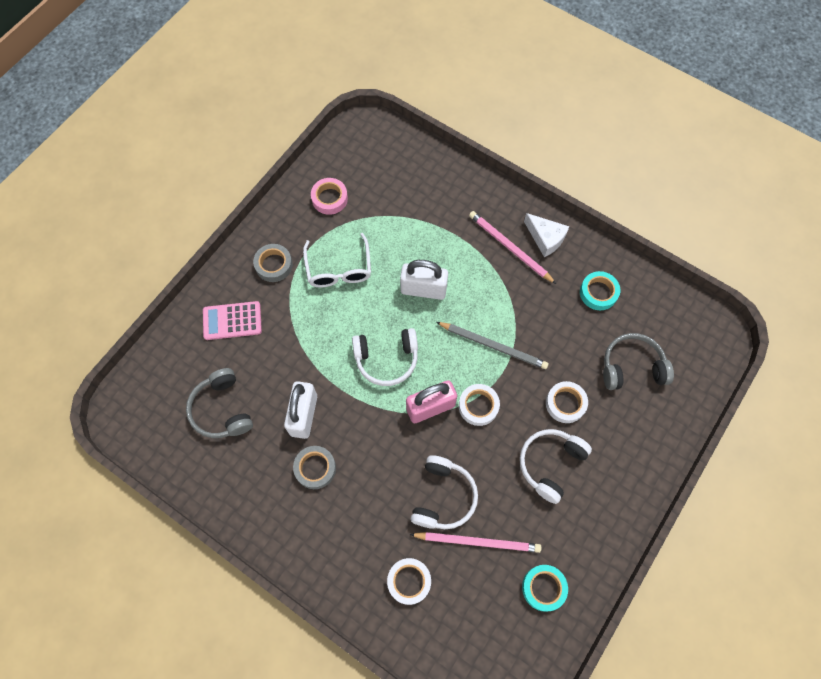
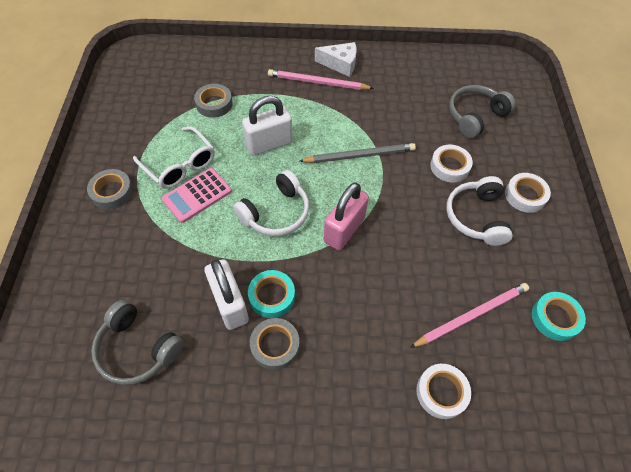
camera: 35 degrees left, 10 degrees down
(232, 321) = (98, 260): pink calculator -> pink calculator (197, 195)
(329, 198) = (134, 117): pink tape -> none
(403, 221) = (214, 104): none -> grey tape
(443, 497) = (412, 296): white headphones -> none
(478, 406) = (383, 206): white tape -> white tape (525, 195)
(598, 293) = (409, 80): turquoise tape -> turquoise tape (272, 296)

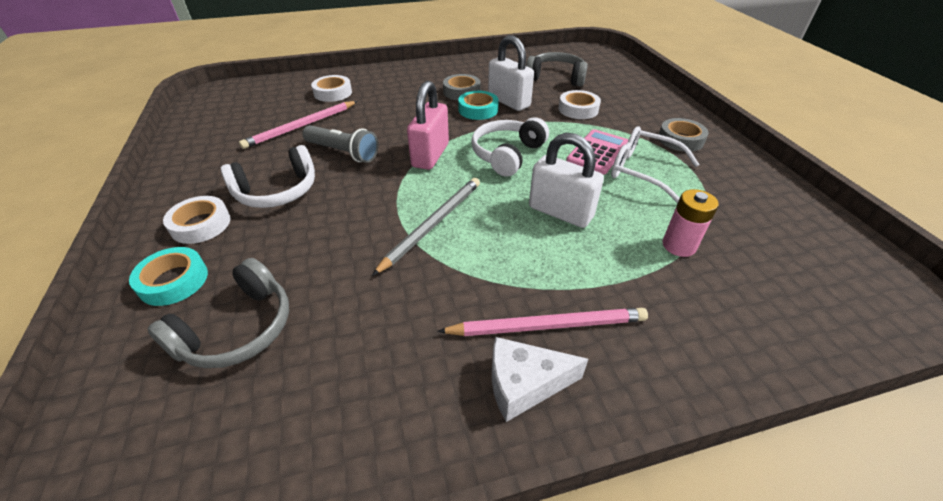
camera: 165 degrees right, 15 degrees down
(214, 104) = (679, 245): grey tape -> pink battery
(269, 144) = (560, 212): white padlock -> white padlock turned 75 degrees clockwise
(360, 155) = (433, 224): grey pencil -> grey pencil turned 150 degrees clockwise
(424, 255) = (343, 152): none -> grey flashlight
(449, 166) = (302, 237): white tape -> white tape (578, 109)
(476, 217) = (277, 191): white headphones -> white headphones turned 75 degrees clockwise
(555, 318) = (221, 137): turquoise tape -> turquoise tape (173, 281)

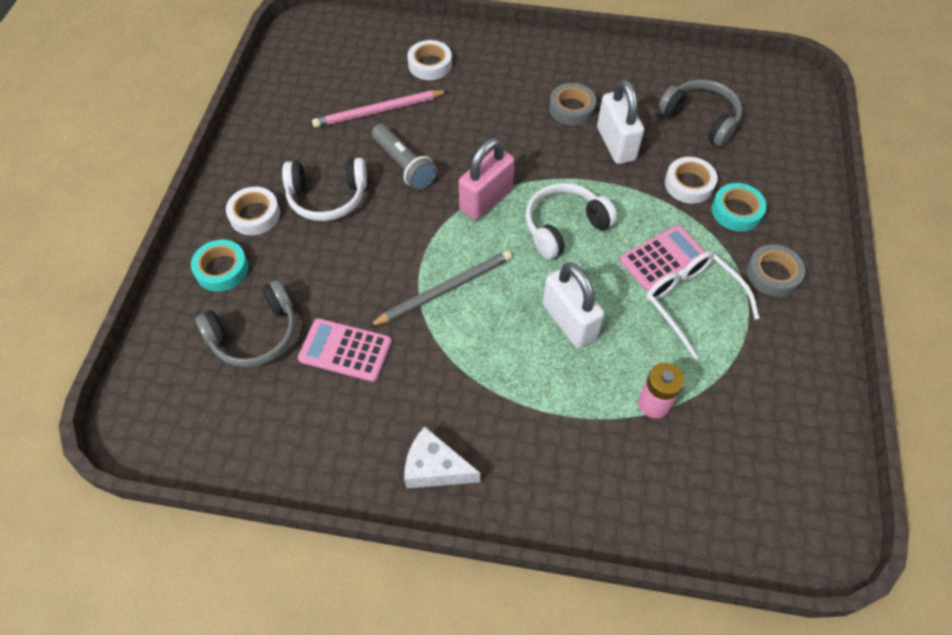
camera: 25 degrees right, 15 degrees up
(356, 307) = (345, 350): none -> pink calculator
(478, 110) = (573, 146): turquoise tape -> turquoise tape (736, 211)
(547, 325) = (482, 429): pink pencil -> none

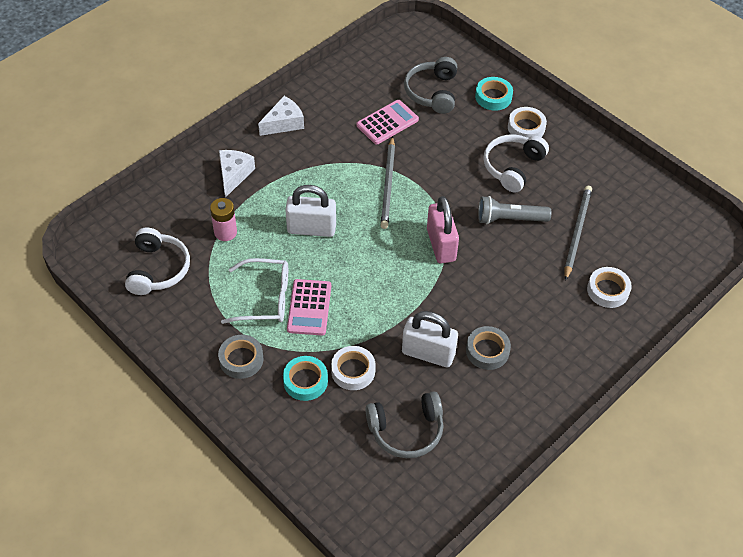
camera: 125 degrees right, 5 degrees down
(378, 111) = (577, 232): pink pencil -> grey pencil
(564, 226) = (382, 272): white headphones -> white headphones (158, 269)
(567, 461) = (234, 175): none -> white cheese

